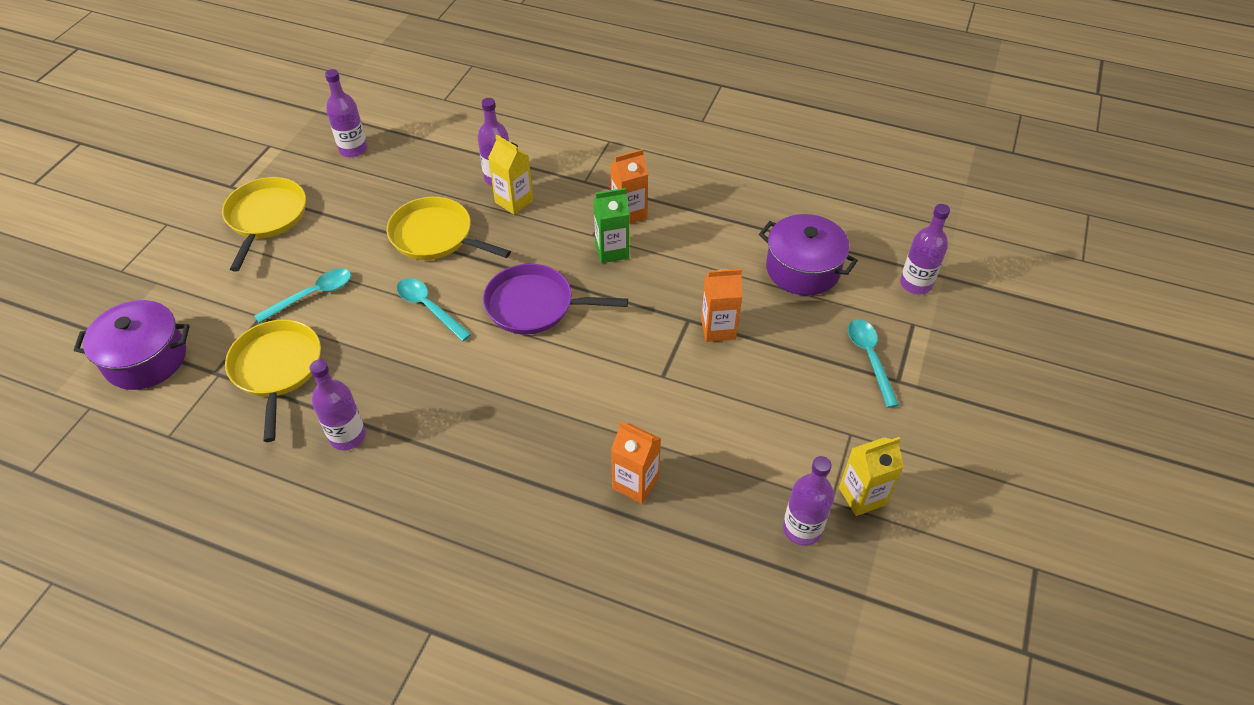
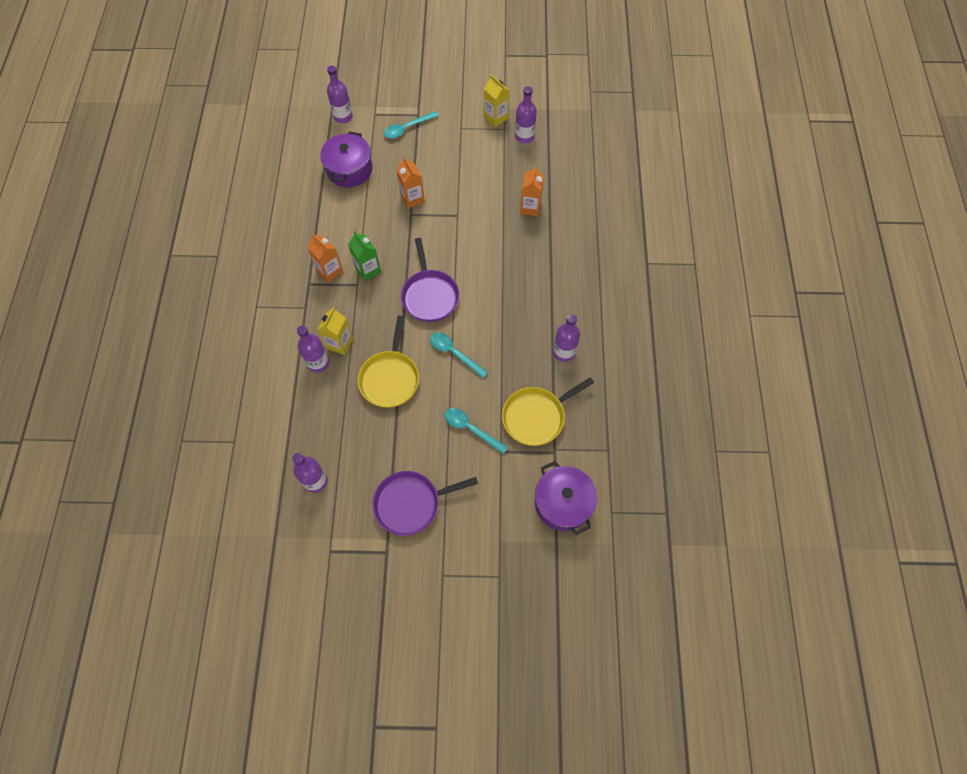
camera: 110 degrees left, 15 degrees up
(266, 217) = (410, 503): yellow pan -> purple pan
(429, 308) = (454, 353): turquoise spoon -> turquoise spoon turned 105 degrees clockwise

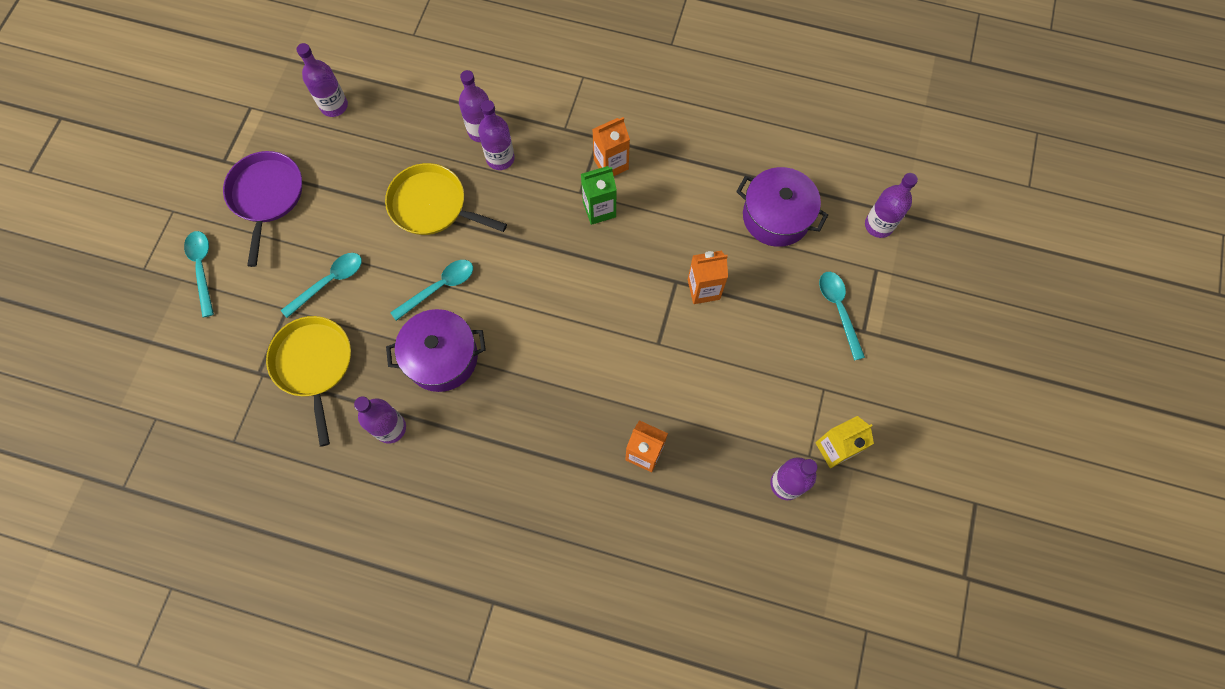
camera: 105 degrees right, 5 degrees up
(340, 343) = (500, 158): yellow carton -> purple bottle
(430, 295) = (535, 277): purple pan -> none
(486, 528) = (202, 268): none -> turquoise spoon
(563, 503) = (192, 363): purple pot -> purple pot (442, 357)

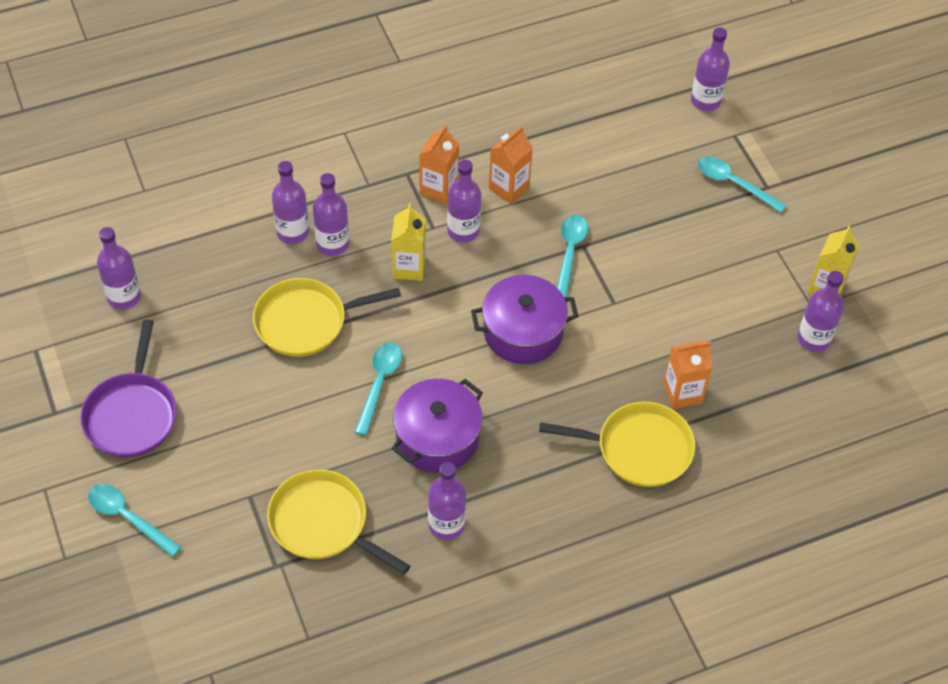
camera: 40 degrees left, 15 degrees down
(266, 196) = (132, 415): purple pan -> purple pan turned 135 degrees counterclockwise
(329, 282) = (269, 446): turquoise spoon -> turquoise spoon (569, 253)
(536, 212) = (409, 267): none -> yellow carton
(573, 473) = (639, 449): none -> yellow pan
(599, 209) = (463, 231): green carton -> purple bottle
(703, 289) = (612, 237): orange carton -> orange carton (509, 188)
(776, 216) = (618, 144): purple pot -> purple pot (523, 332)

